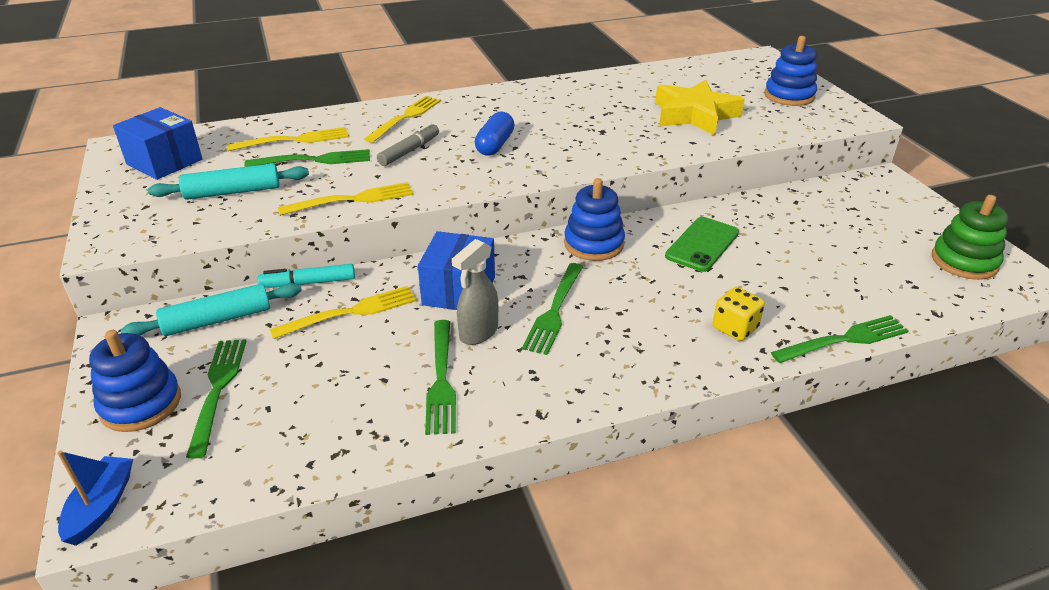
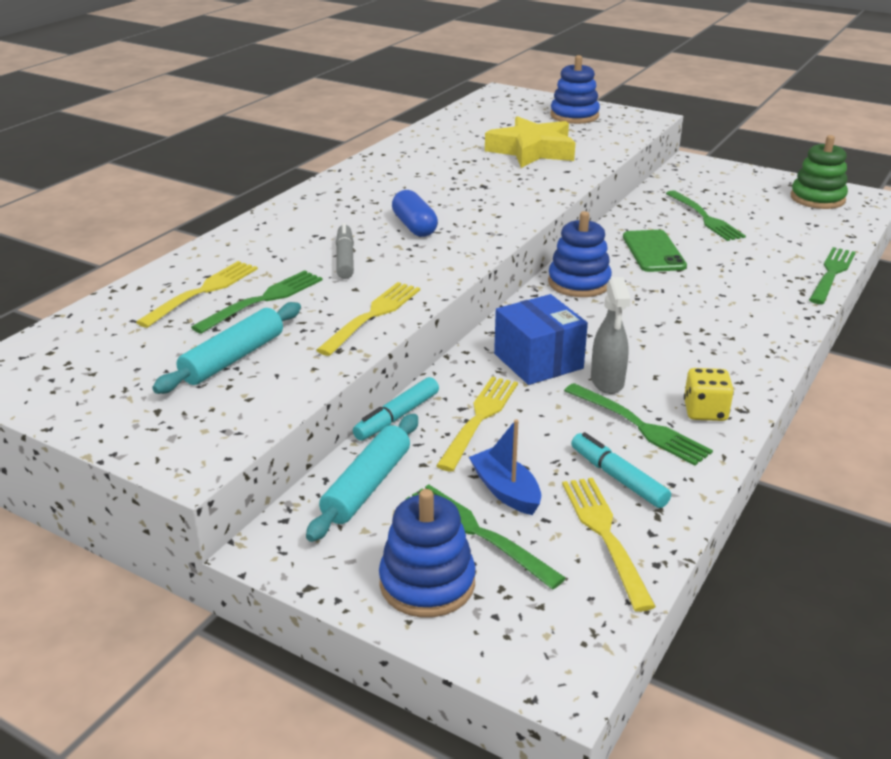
camera: 40 degrees left, 5 degrees down
(101, 506) = (548, 667): blue boat -> blue boat (505, 491)
(164, 162) = (86, 366): blue box -> none
(359, 409) = (618, 478): none -> turquoise marker
(405, 117) = (282, 233): yellow fork -> yellow fork (605, 535)
(554, 310) = (633, 340): green fork -> green fork (705, 218)
(735, 328) = (763, 296): yellow dice -> yellow dice (705, 411)

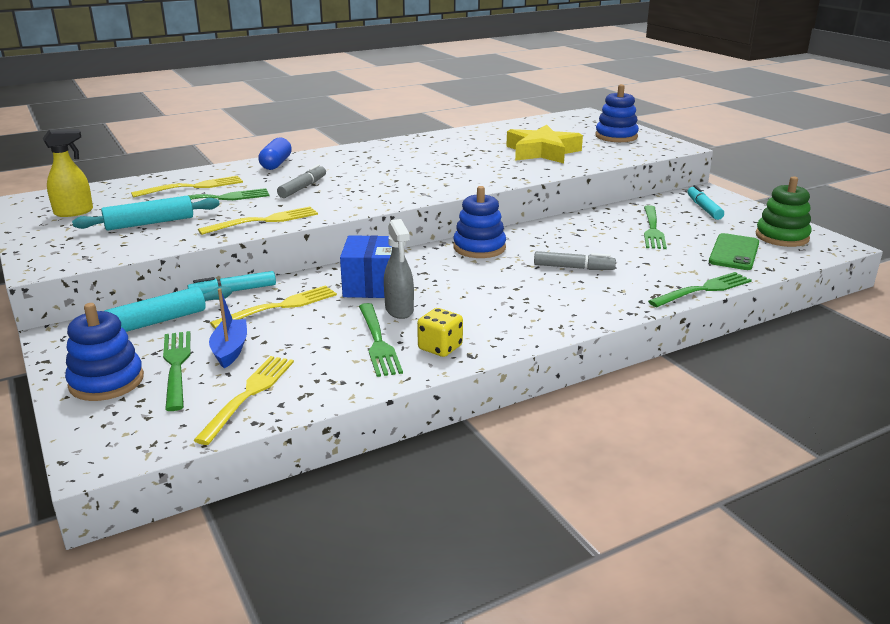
camera: 30 degrees right, 5 degrees down
(98, 372) = (74, 212): none -> yellow spray bottle
(414, 226) = (378, 179): blue capsule -> blue capsule (276, 164)
(607, 382) = (399, 310): grey spray bottle -> grey spray bottle turned 45 degrees counterclockwise
(618, 478) = (312, 366): turquoise marker -> turquoise marker (704, 208)
(653, 252) = (570, 241): green phone -> green phone (734, 252)
(696, 281) = (573, 268): none -> grey marker

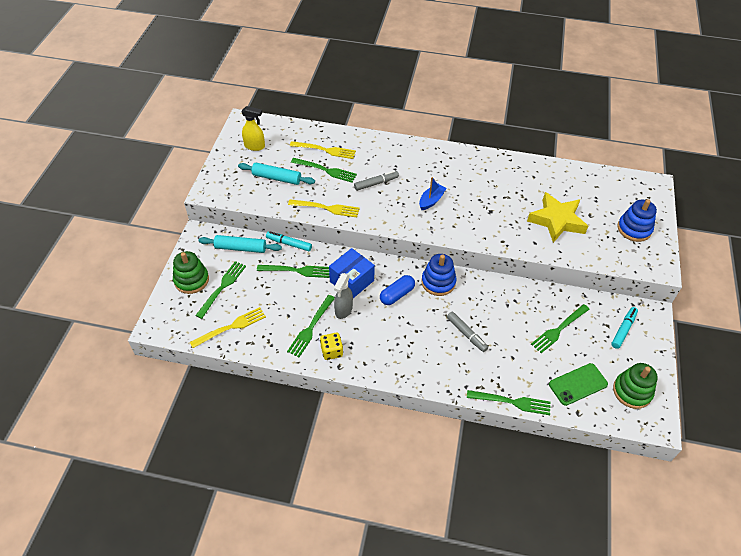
camera: 40 degrees right, 25 degrees up
(106, 381) = (191, 280): blue stacking toy -> green stacking toy
(230, 350) = (250, 290): blue boat -> blue boat (431, 200)
(276, 164) = (388, 146): blue capsule -> blue capsule (397, 295)
(280, 307) = (296, 270): yellow fork -> green fork

